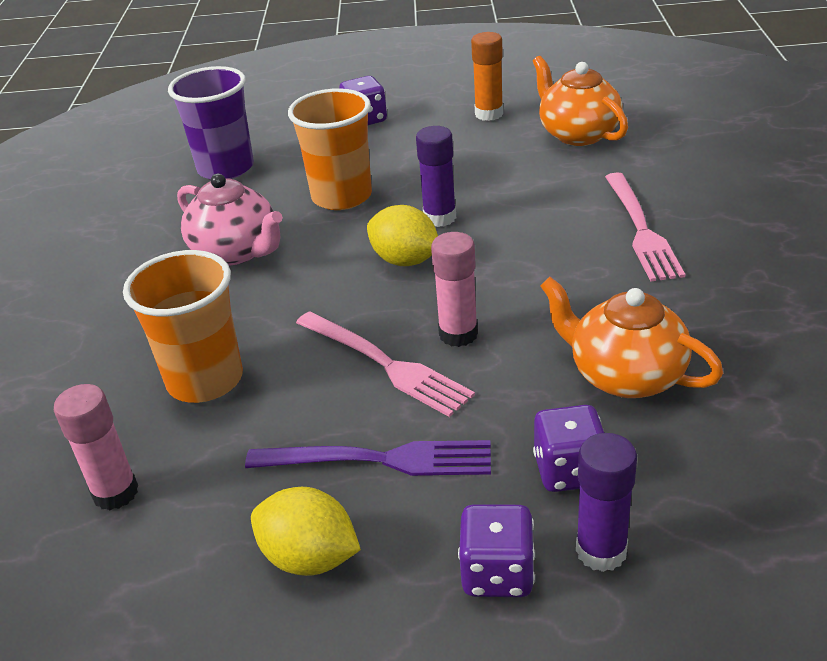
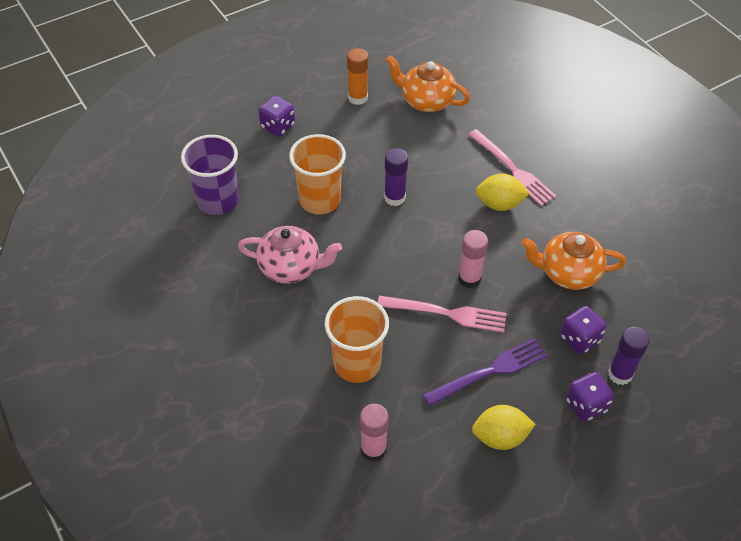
camera: 35 degrees left, 15 degrees up
(405, 260) = (400, 238): yellow lemon -> yellow lemon (499, 204)

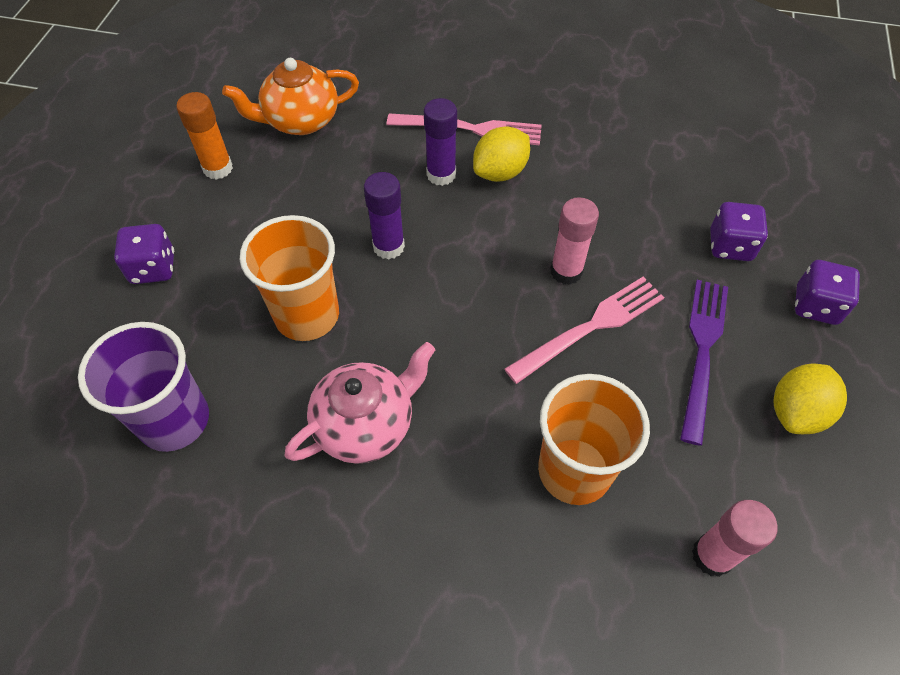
camera: 45 degrees left, 5 degrees up
(568, 273) = (641, 191): orange teapot -> none
(620, 374) = (800, 250): purple glue stick -> purple glue stick (441, 174)

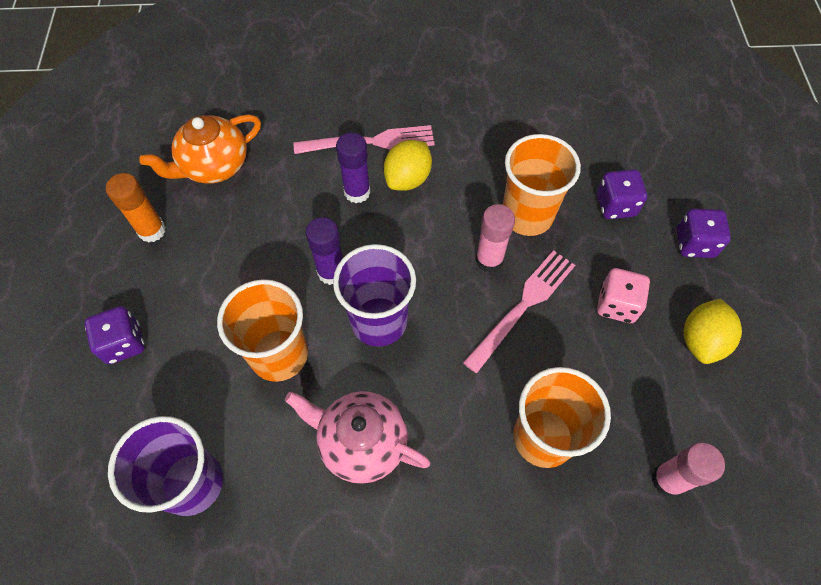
camera: 15 degrees left, 5 degrees up
(366, 424) = (361, 442): pink teapot -> pink teapot turned 105 degrees counterclockwise
(424, 306) = (379, 321): none -> purple cup
(623, 235) = (527, 215): none -> orange cup
(702, 350) = (616, 305): purple fork -> pink dice

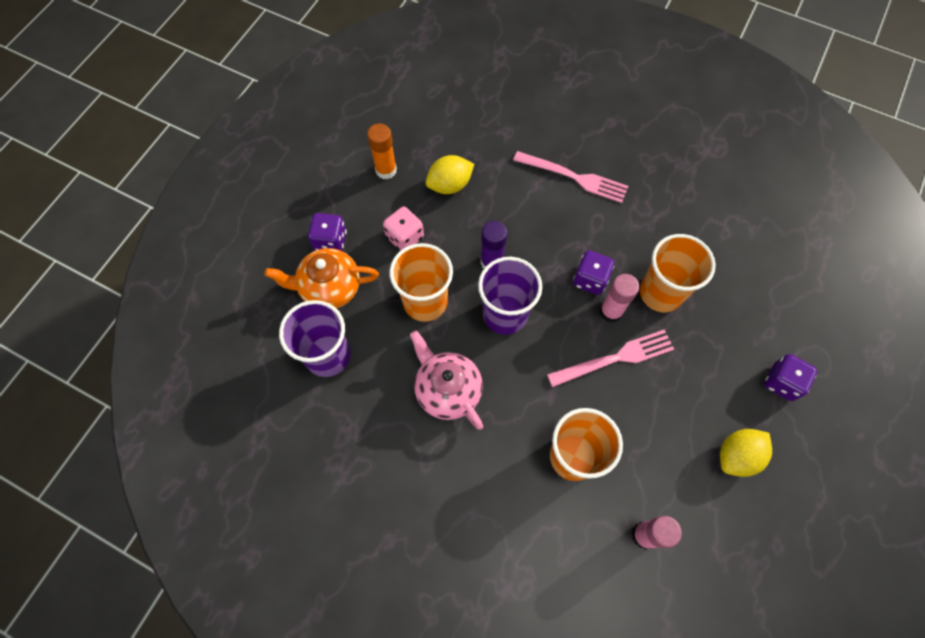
camera: 30 degrees right, 5 degrees up
(214, 166) = (451, 142): orange teapot -> orange teapot (329, 288)
(357, 192) = (542, 212): purple glue stick -> none
(408, 179) = (586, 220): yellow lemon -> yellow lemon (450, 185)
(615, 205) = (736, 320): purple dice -> purple dice (590, 279)
(616, 305) = (687, 395): pink dice -> pink dice (405, 237)

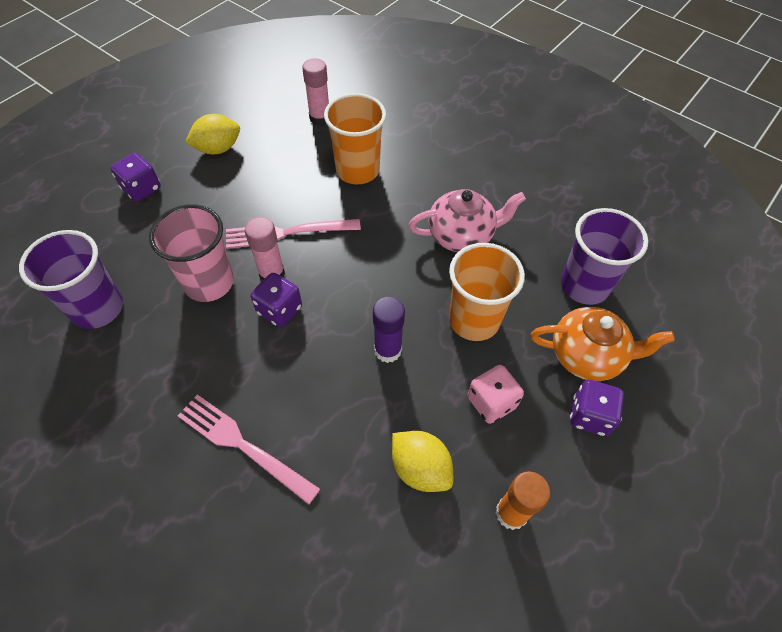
camera: 170 degrees left, 10 degrees down
(447, 390) = (461, 235): pink teapot -> pink teapot turned 75 degrees counterclockwise
(450, 185) = (420, 468): yellow lemon -> yellow lemon turned 60 degrees clockwise
(505, 314) = (387, 291): purple cup -> purple cup (97, 308)
(661, 293) = (209, 282): orange cup -> pink cup

